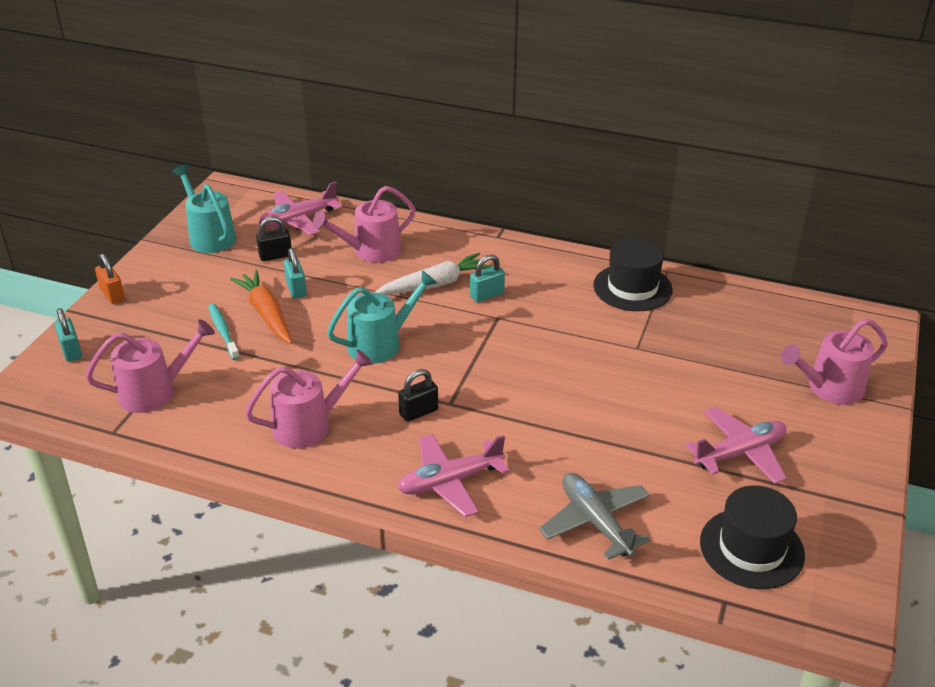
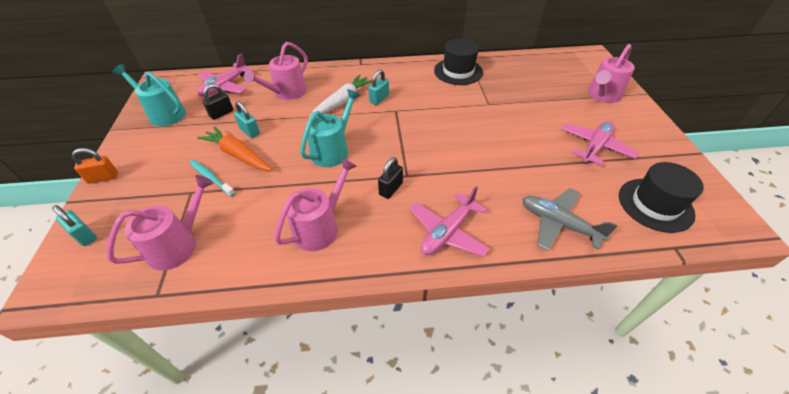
camera: 25 degrees left, 10 degrees up
(112, 295) = (103, 178): orange padlock -> orange padlock turned 45 degrees counterclockwise

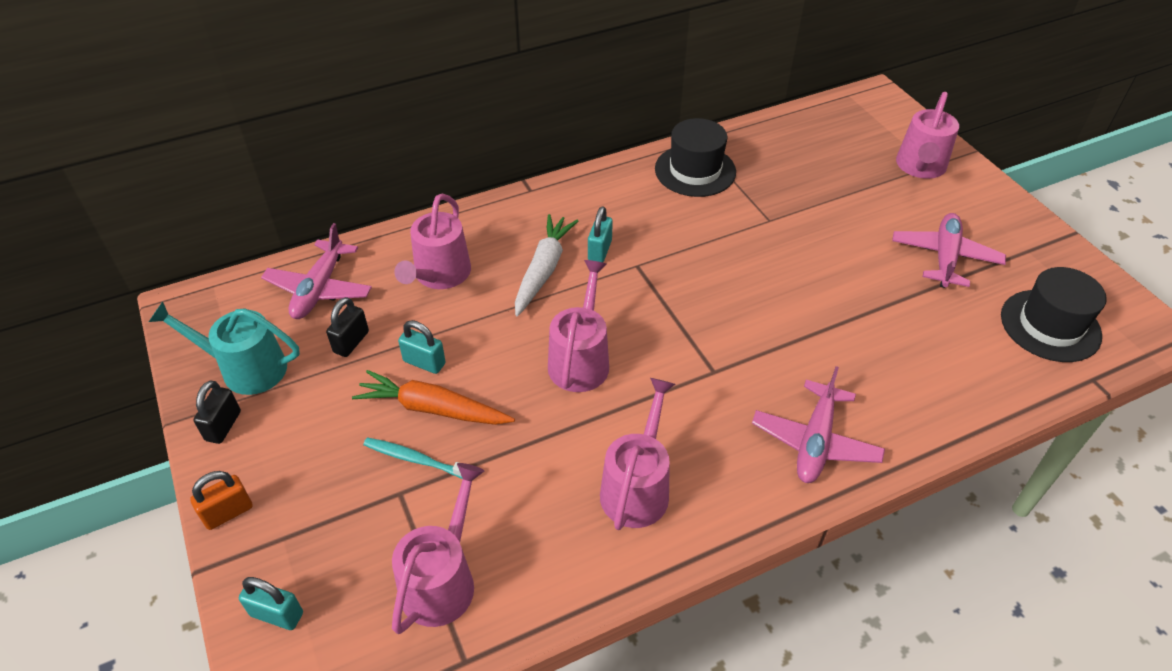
camera: 20 degrees left, 0 degrees up
(332, 150) = (580, 360): turquoise watering can -> pink watering can
(391, 189) = (703, 399): black padlock -> black padlock (223, 426)
(558, 224) = (947, 387): grey plane -> none

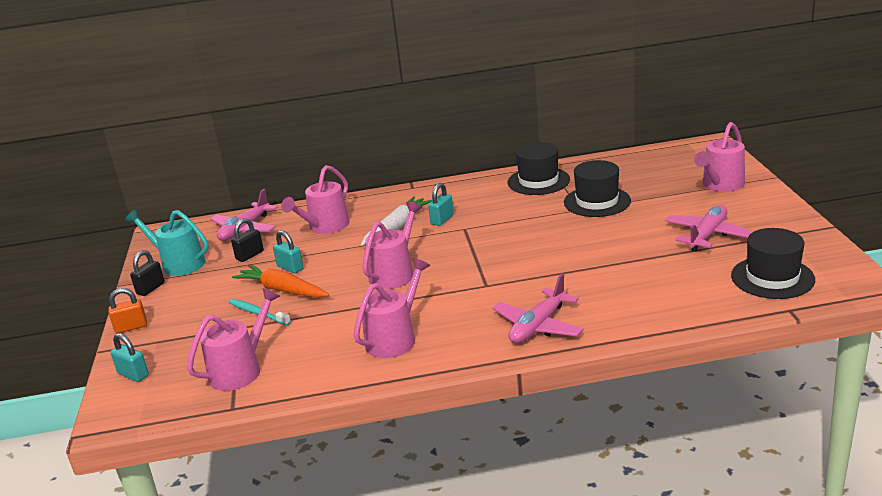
camera: 20 degrees right, 20 degrees down
(786, 205) = (597, 201): none -> black hat

